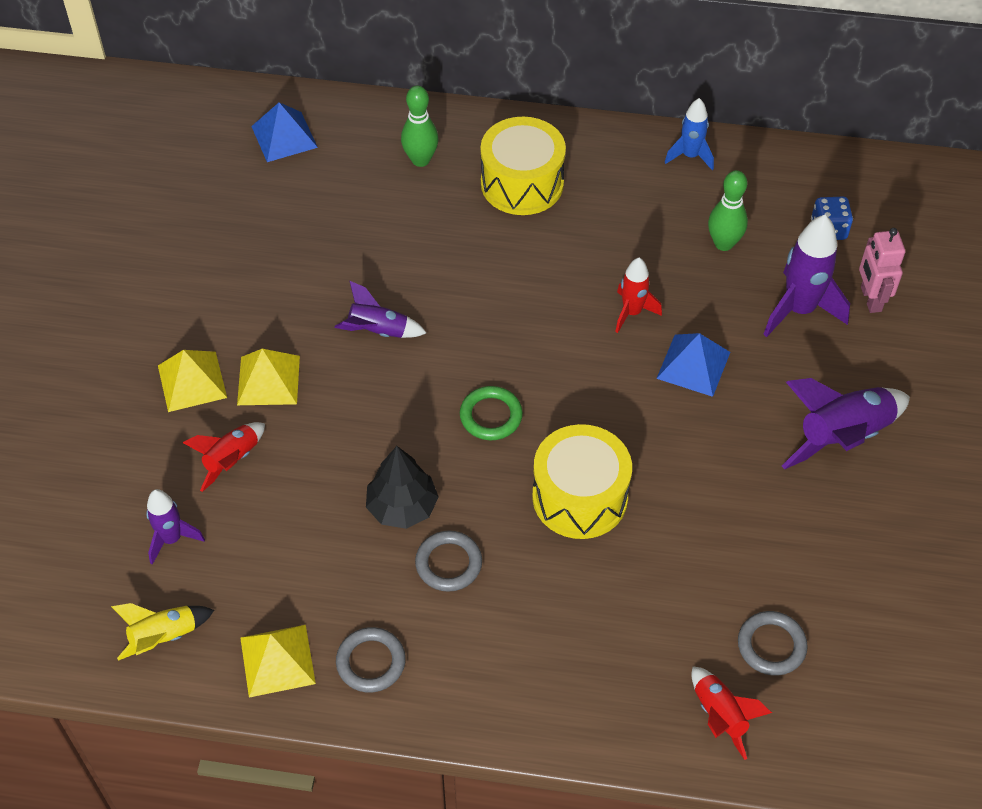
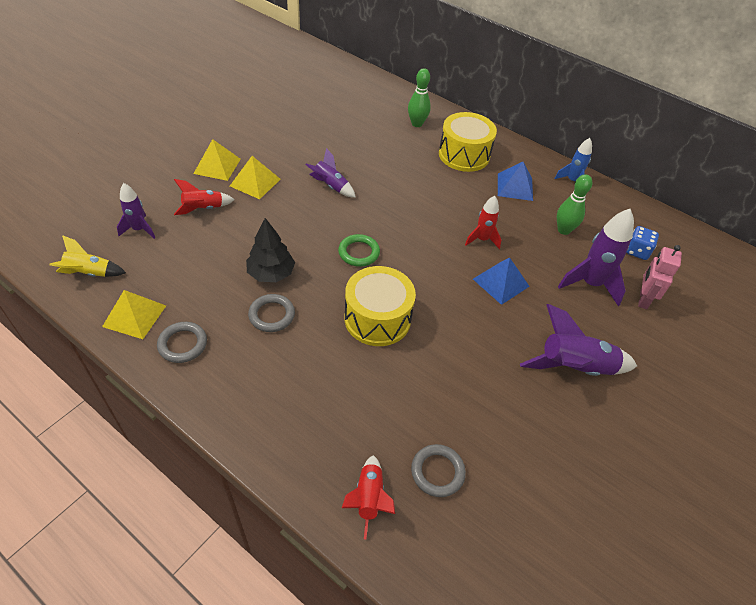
camera: 25 degrees right, 5 degrees down
(284, 136) = (355, 88): blue pyramid -> blue pyramid (515, 187)

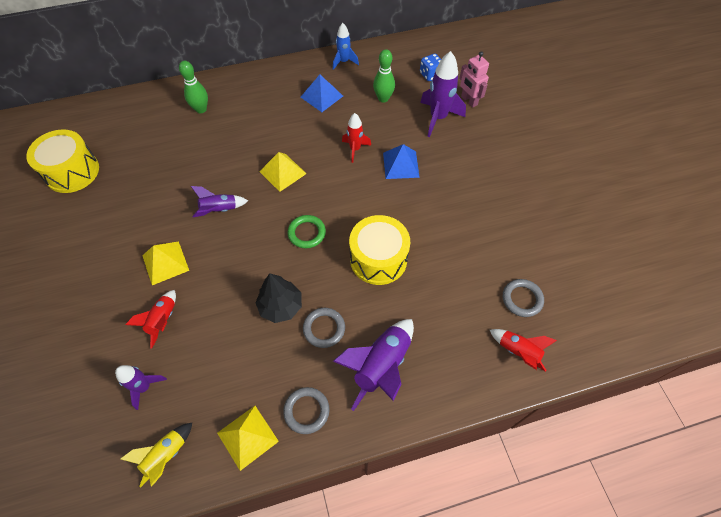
camera: 50 degrees left, 10 degrees up
(217, 166) = (116, 282): yellow pyramid -> yellow pyramid (282, 172)
(464, 155) = (263, 103): yellow drum -> yellow drum (72, 172)
(574, 367) = (494, 173): purple rocket -> purple rocket (381, 366)

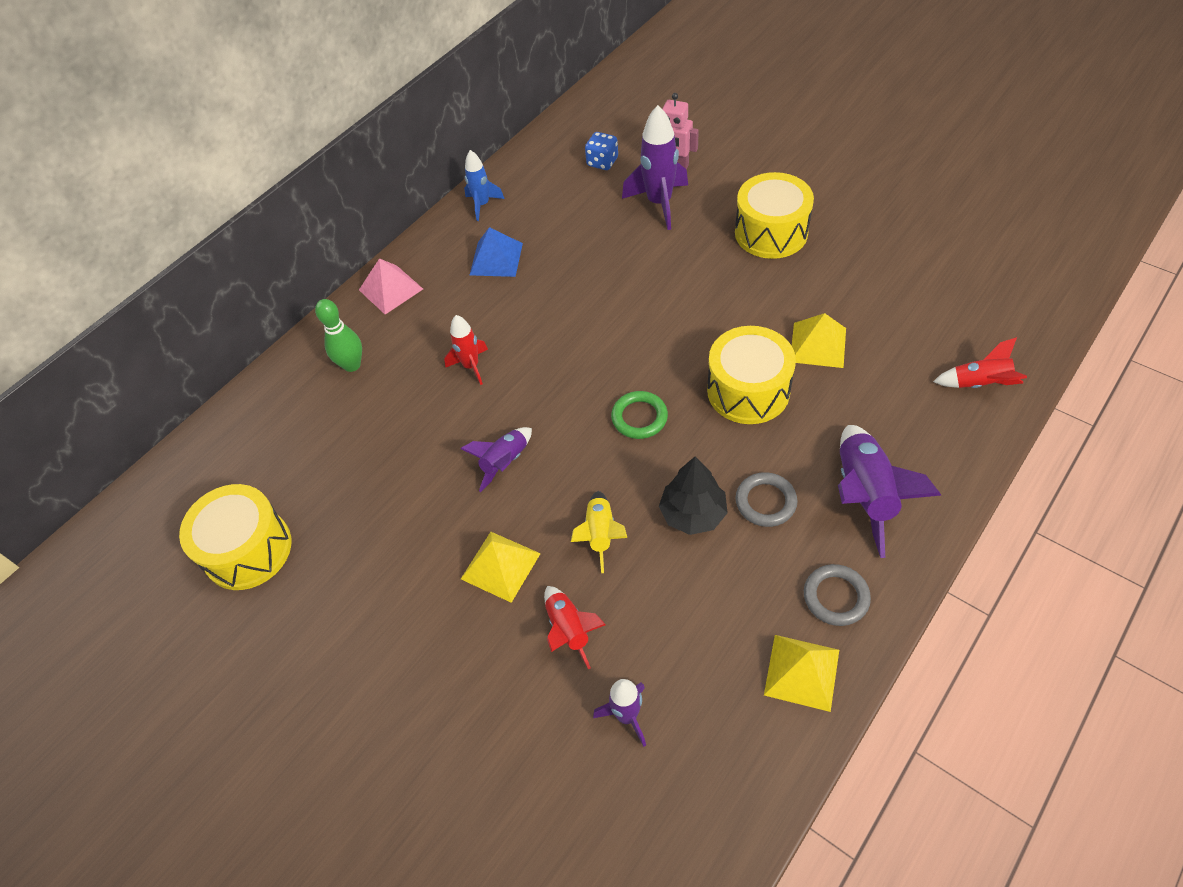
camera: 30 degrees left, 5 degrees down
(166, 455) = (732, 764): yellow rocket -> yellow rocket (600, 534)
(256, 80) = (390, 289): none -> pink pyramid
(282, 172) = (539, 371): yellow pyramid -> yellow pyramid (818, 345)
(355, 149) = (599, 293): red rocket -> red rocket (471, 366)
(383, 98) = (574, 218): green bowling pin -> none
(401, 164) = (669, 277): blue pyramid -> none
(485, 175) = (771, 232): none -> yellow drum
(522, 299) = (932, 331): grey ring -> none

